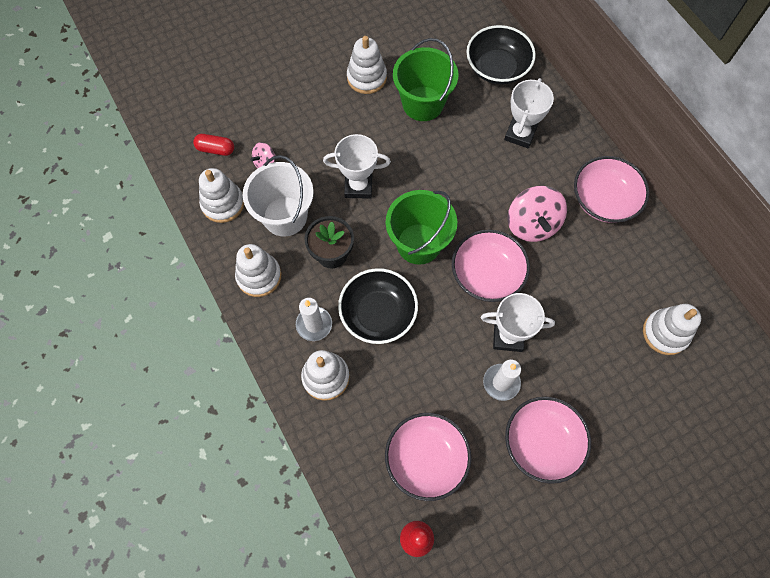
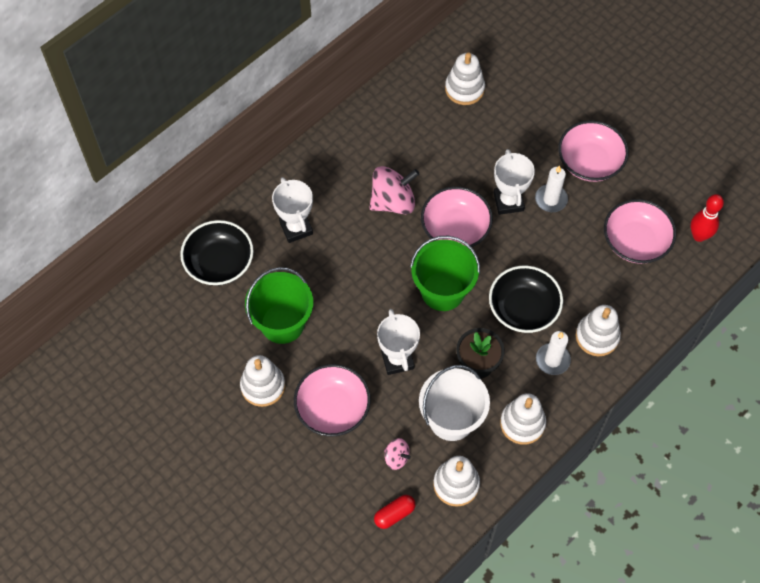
camera: 105 degrees left, 5 degrees down
(215, 149) = (394, 514): red capsule -> red capsule turned 60 degrees clockwise
(520, 134) = (296, 228): white trophy -> white trophy turned 60 degrees clockwise
(604, 200) = (350, 148): pink bowl -> pink bowl (332, 408)

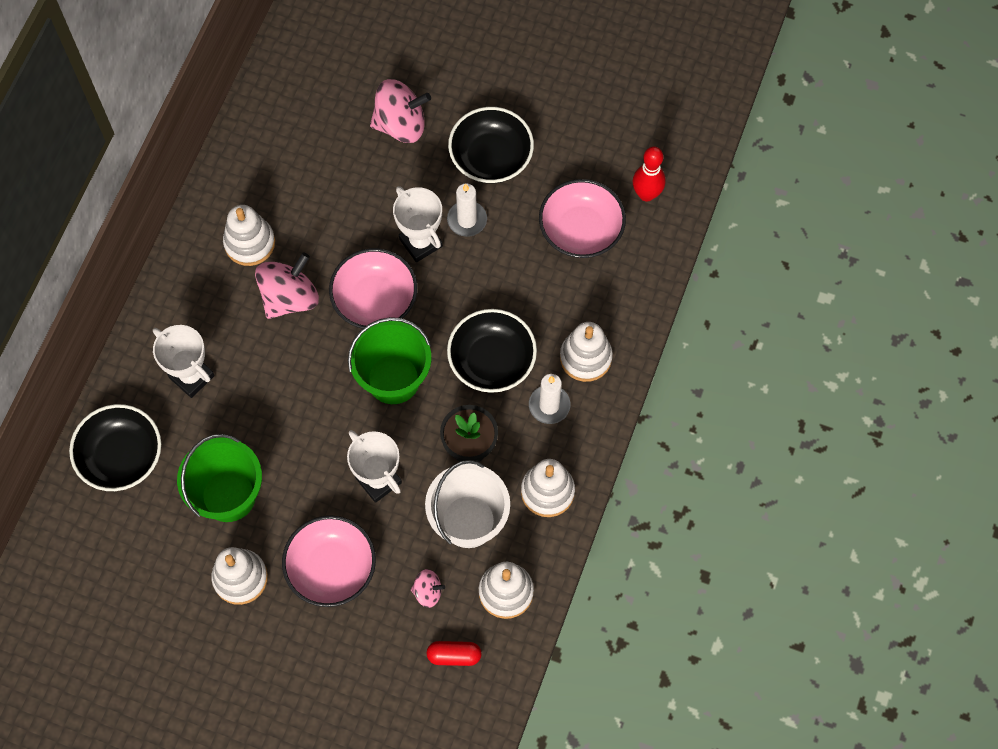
camera: 25 degrees left, 5 degrees up
(394, 514) = (454, 655): red capsule -> red capsule turned 60 degrees clockwise
(464, 89) = (311, 127): white stacking toy -> white stacking toy (249, 243)
(532, 112) = (401, 124): none -> pink spinning top
(589, 162) = (491, 157): pink bowl -> black bowl

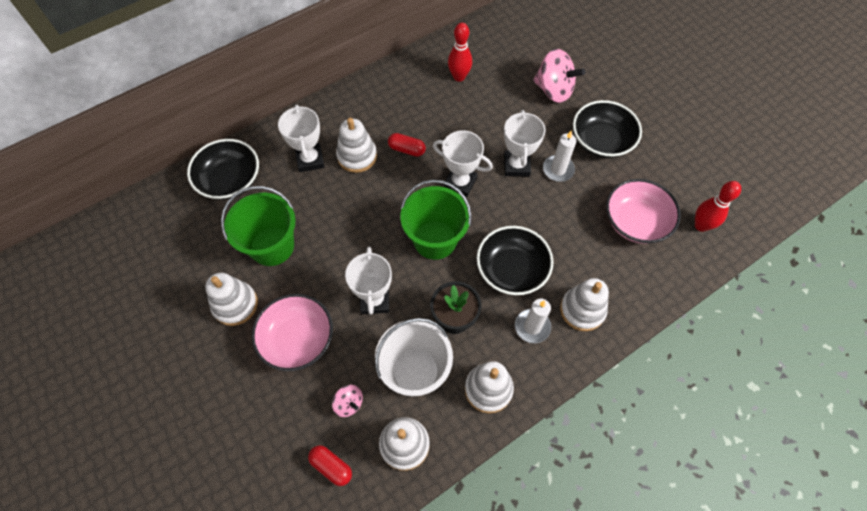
camera: 35 degrees right, 5 degrees down
(249, 243) = (407, 104): white stacking toy -> white stacking toy (357, 156)
(283, 172) = (459, 77): none -> red bowling pin
(289, 297) = (407, 149): pink spinning top -> red capsule
(375, 300) = (460, 183): pink bowl -> white trophy

